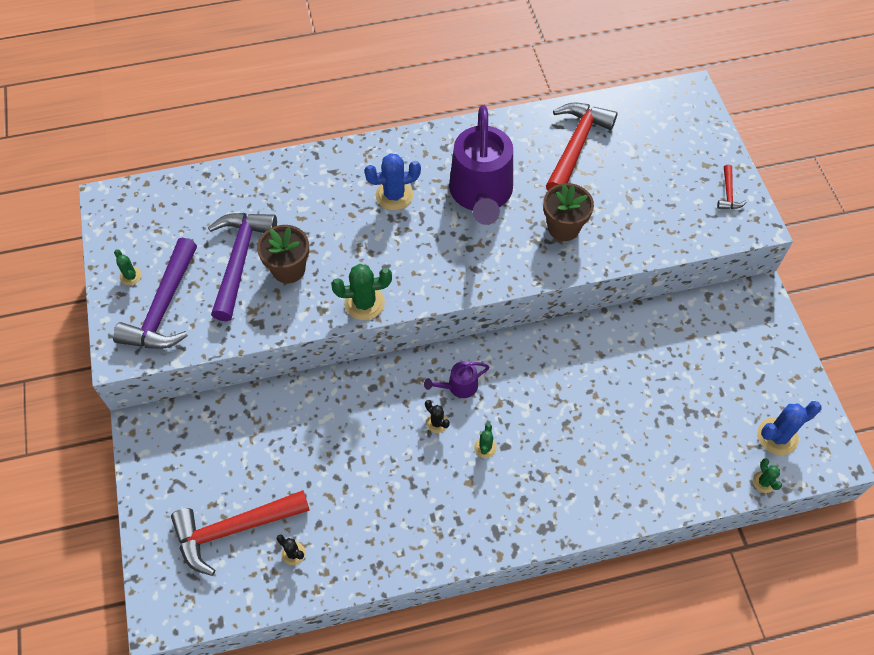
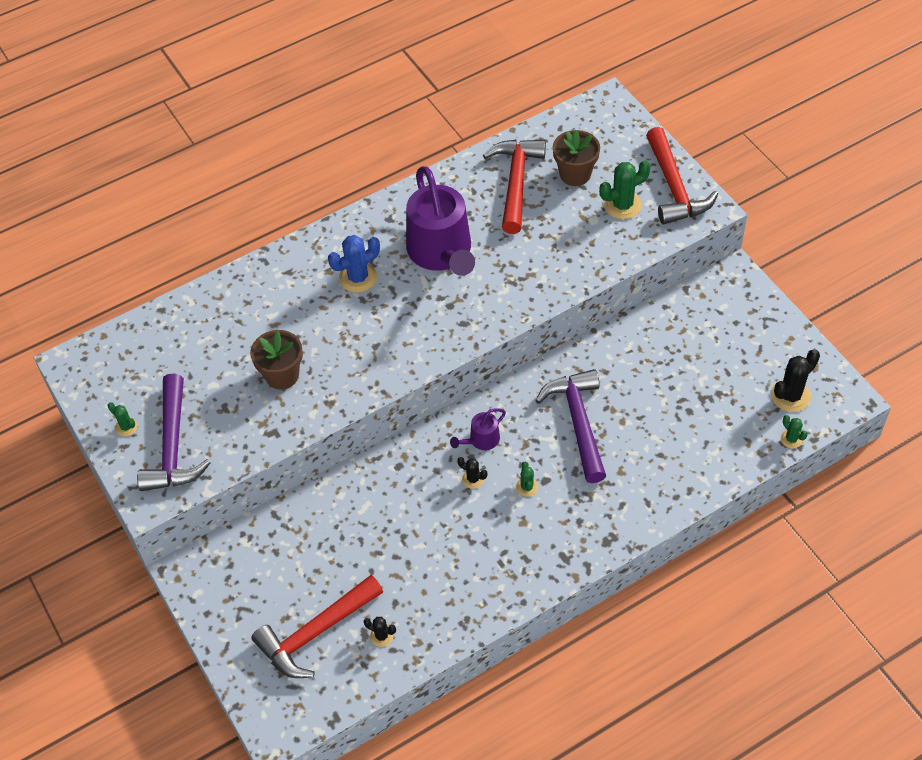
camera: 15 degrees left, 5 degrees down
(240, 260) = (230, 381): purple hammer -> purple hammer (578, 422)
(364, 303) = (368, 385): green cactus -> green cactus (622, 205)
(563, 227) = (532, 261): brown flower pot -> brown flower pot (575, 174)
(728, 193) = (674, 187): red hammer -> red hammer, size x2.24
(777, 436) = (790, 396): blue cactus -> black cactus

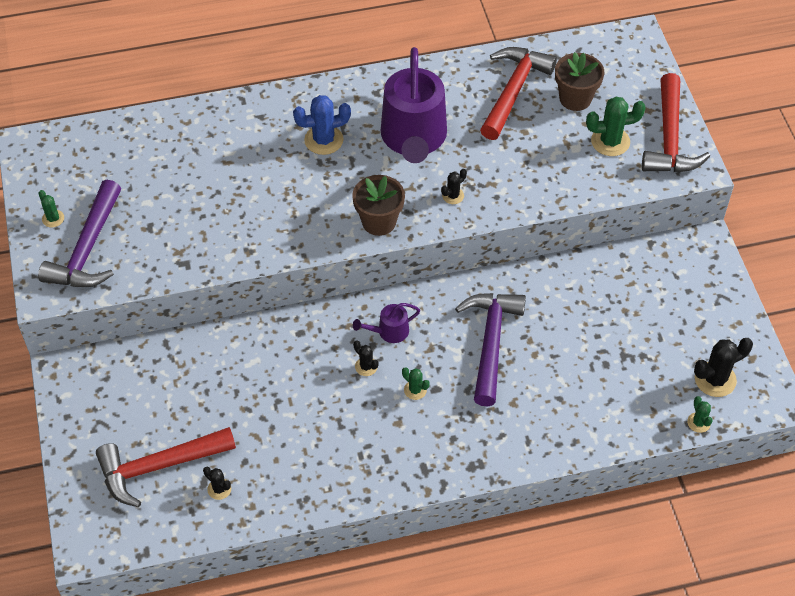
camera: 15 degrees right, 0 degrees up
(282, 375) = (215, 212): brown flower pot -> brown flower pot (379, 222)
(499, 296) = (453, 196): none -> black cactus
(527, 487) = (415, 390): green cactus -> green cactus turned 60 degrees counterclockwise

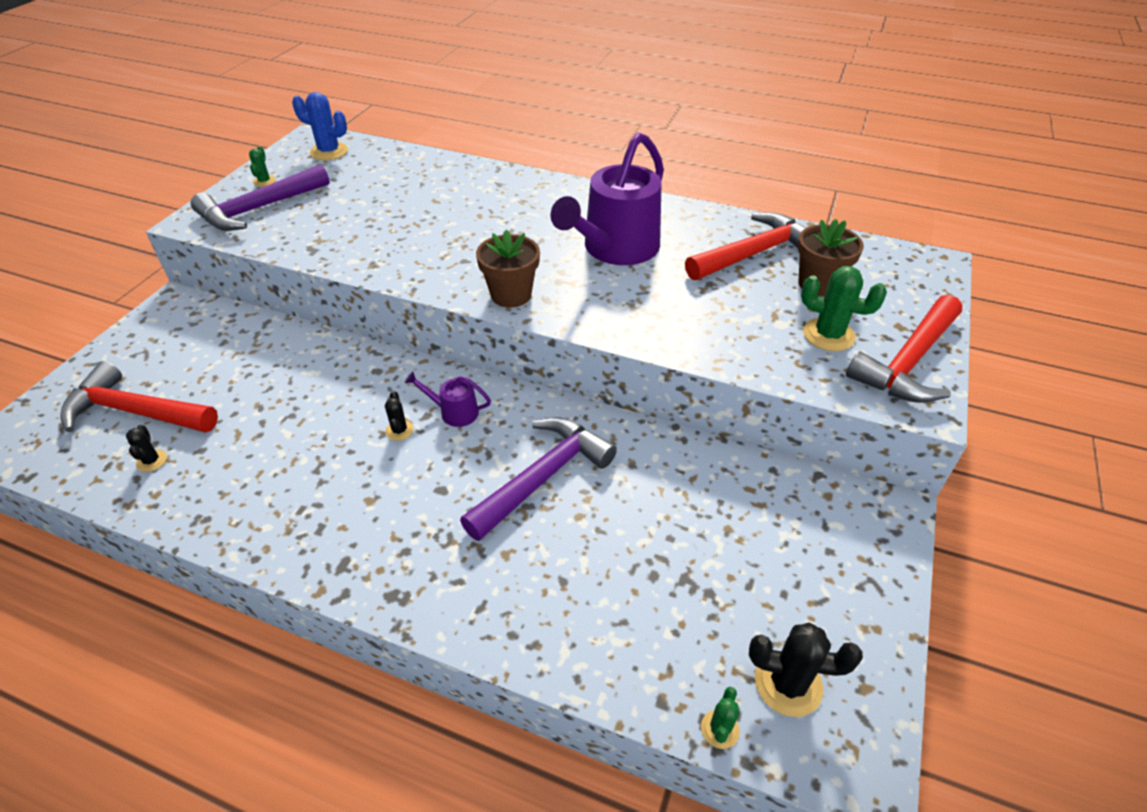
camera: 35 degrees right, 10 degrees down
(324, 140) = (532, 218): blue cactus -> blue cactus (329, 151)
(415, 390) = (420, 479): green cactus -> none
(453, 196) = (606, 306): black cactus -> none

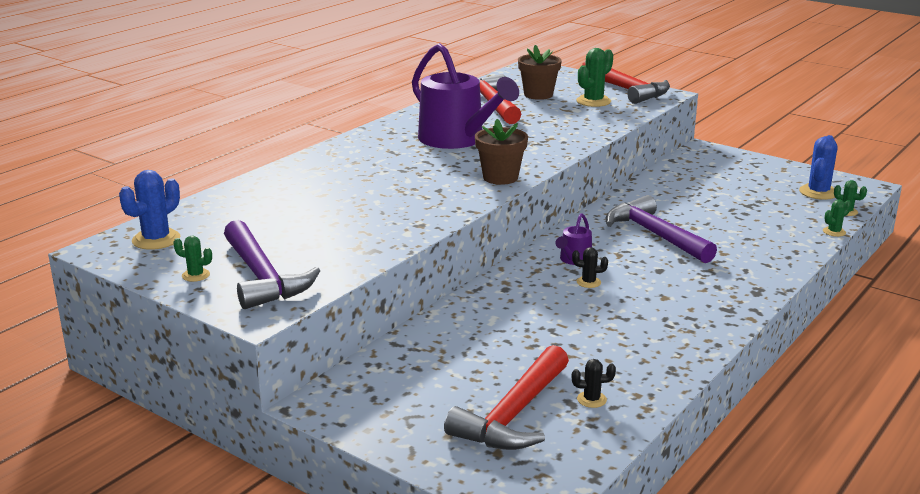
camera: 75 degrees left, 20 degrees down
(624, 704) = (834, 232): none -> green cactus
(788, 684) = (818, 192): black cactus -> blue cactus

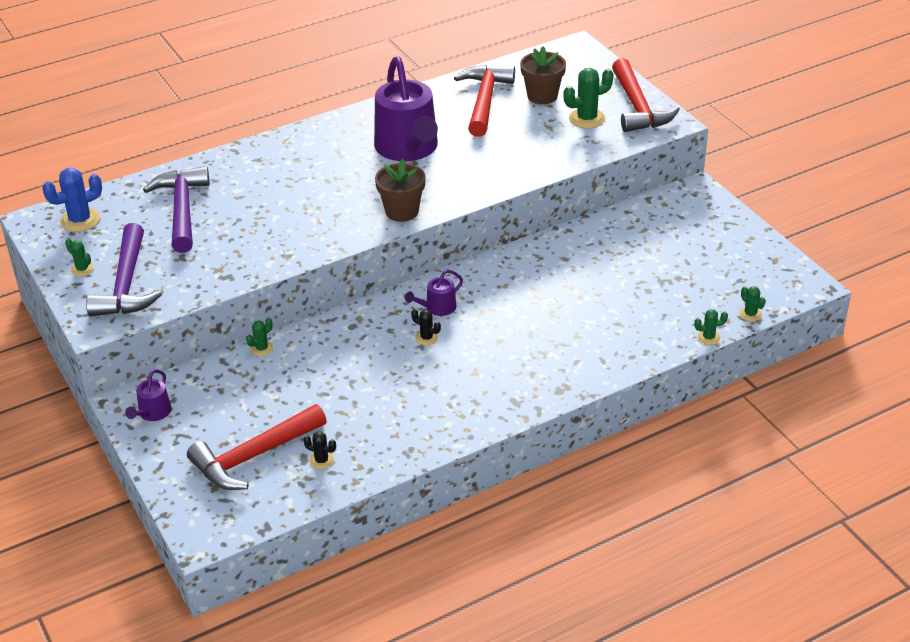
camera: 25 degrees right, 15 degrees up
(357, 405) = (153, 413): none -> purple watering can
(428, 325) = (261, 348): none -> green cactus
(655, 235) = (536, 296): purple hammer -> purple hammer (182, 210)
(818, 192) = (750, 281): blue cactus -> none

